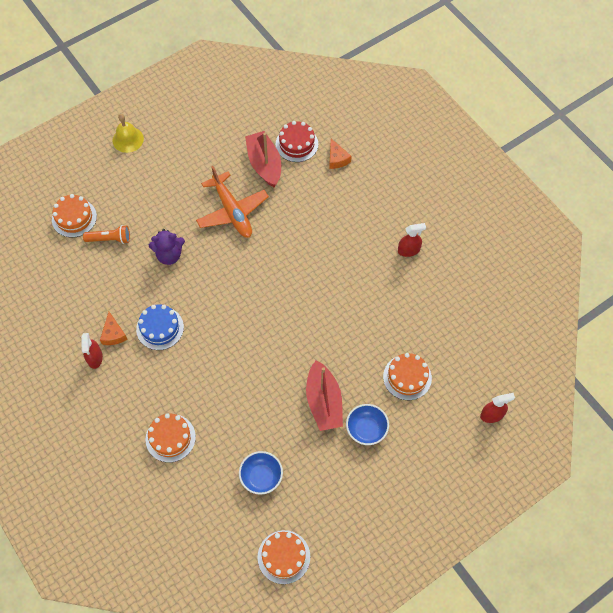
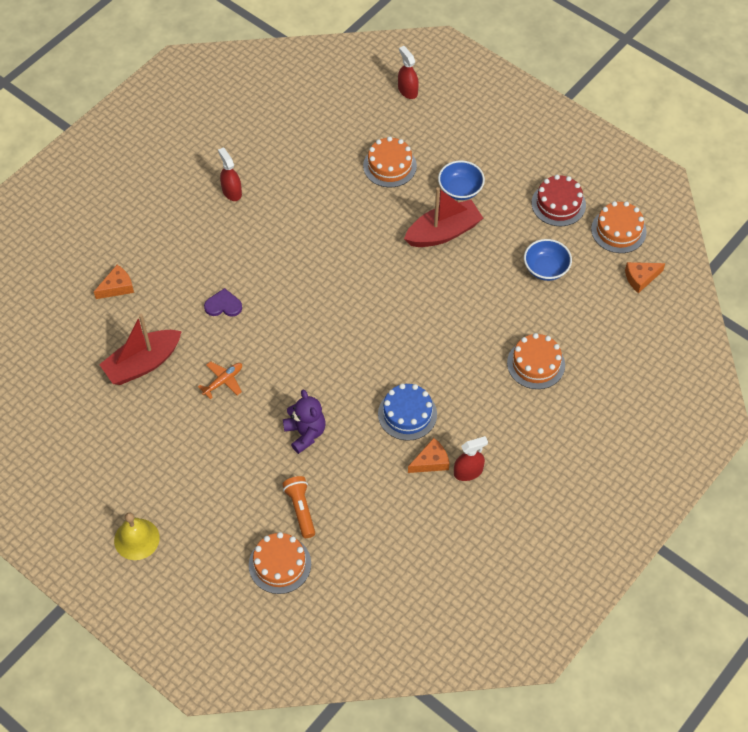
camera: 105 degrees left, 5 degrees down
(226, 558) = (640, 278): none -> orange cheese
(232, 211) = (223, 381): orange plane -> orange plane, size x0.48
(296, 144) = (103, 335): red cake -> red cake (558, 204)
(299, 224) = (223, 305): none -> purple heart

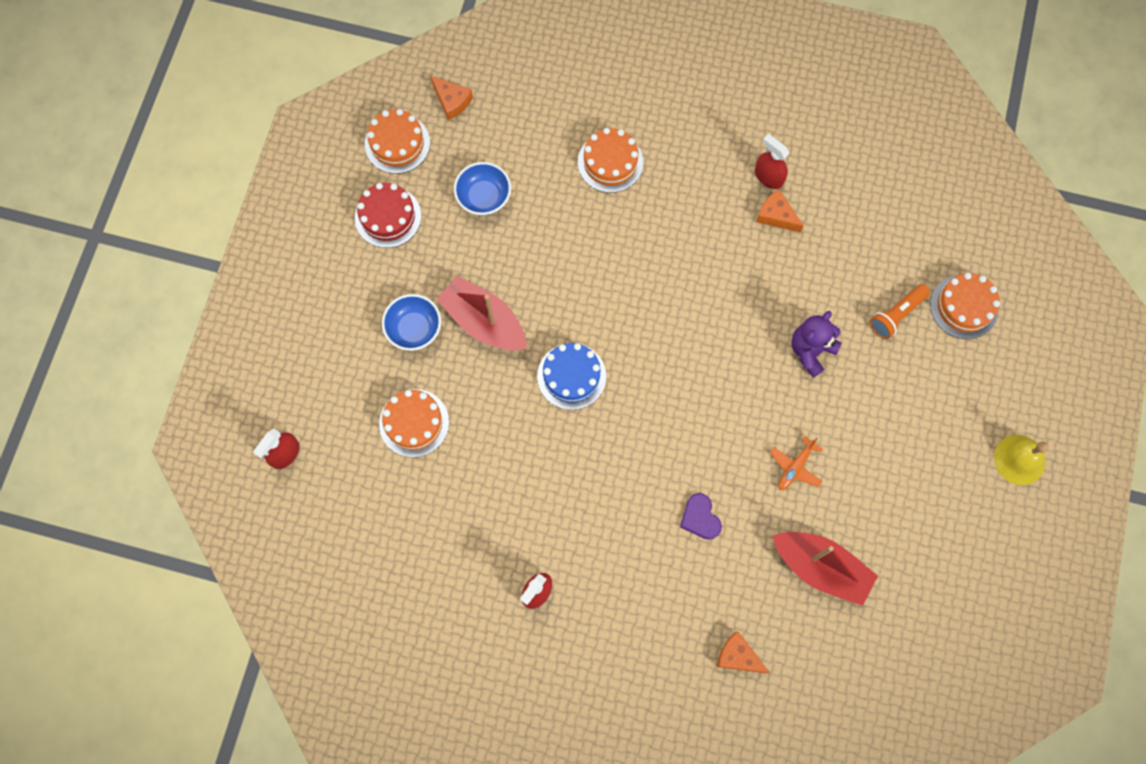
camera: 115 degrees left, 15 degrees up
(223, 381) = (795, 467): orange plane -> orange plane turned 75 degrees counterclockwise
(407, 414) = (734, 261): blue cake -> blue cake (571, 376)

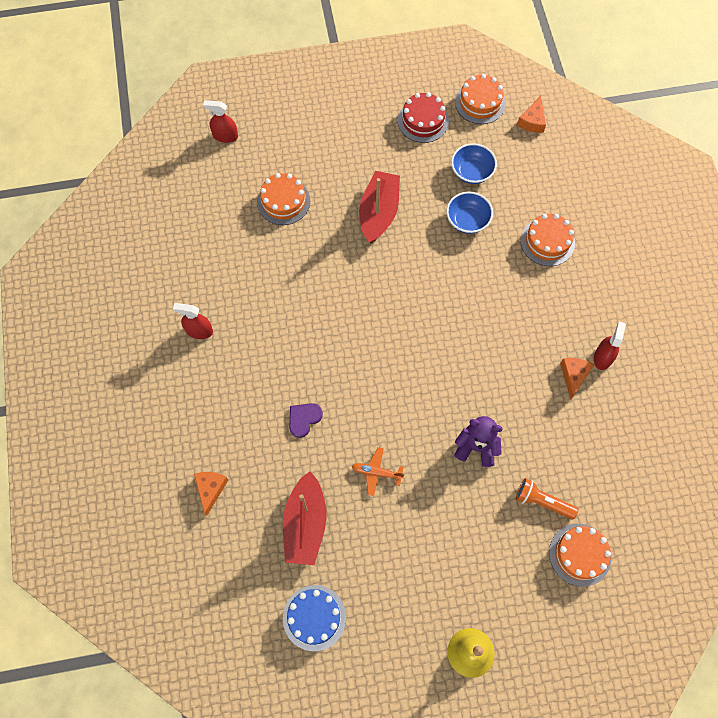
camera: 65 degrees right, 5 degrees down
(414, 329) = (350, 172): blue bowl -> blue bowl (467, 220)
(571, 376) = (368, 286): blue cake -> blue cake (314, 617)

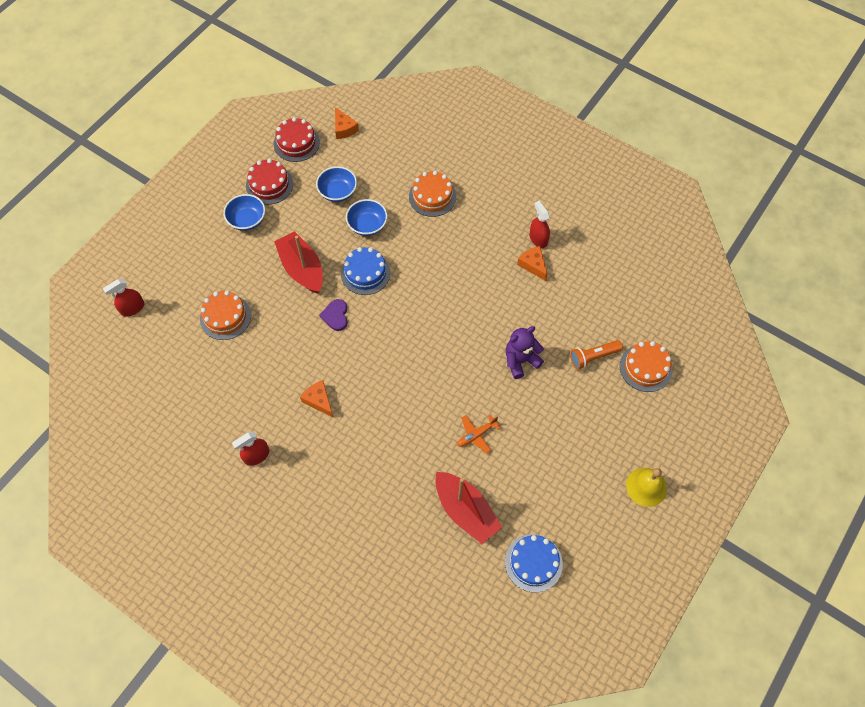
camera: 45 degrees left, 5 degrees down
(210, 489) = (378, 551): orange cheese -> orange cheese (319, 400)
(304, 419) = (393, 446): purple heart -> purple heart (335, 315)
(376, 136) = (247, 220): none -> blue bowl
(425, 259) = (365, 273): none -> blue cake
(480, 102) = (296, 143): orange cake -> red cake

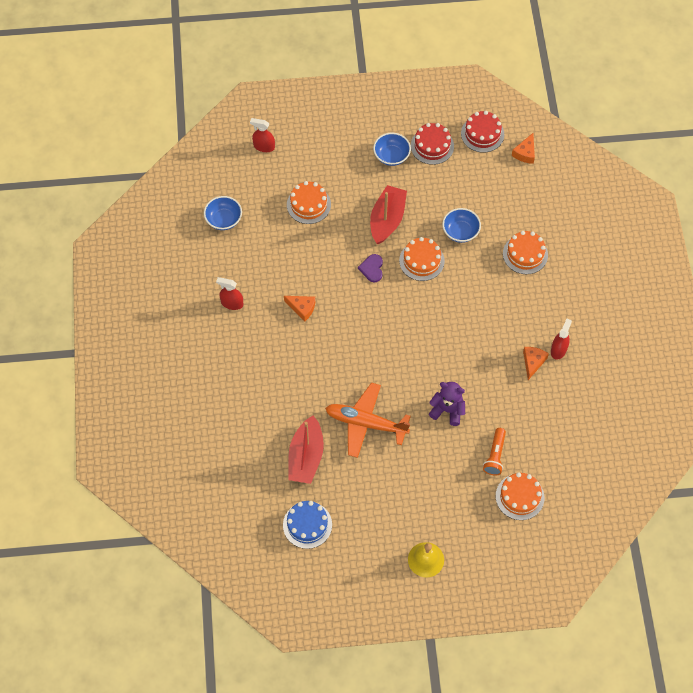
camera: 50 degrees right, 0 degrees up
(319, 400) = (302, 308): orange cheese -> orange cheese turned 105 degrees clockwise
(335, 315) = (372, 268): purple heart -> purple heart turned 45 degrees counterclockwise
(338, 192) = (468, 192): blue bowl -> blue bowl (224, 219)
(365, 273) = (421, 261): blue cake -> orange cake
(476, 435) = (365, 423): orange plane -> orange plane, size x2.06
(593, 357) = (495, 455): orange flashlight -> orange flashlight turned 105 degrees counterclockwise

